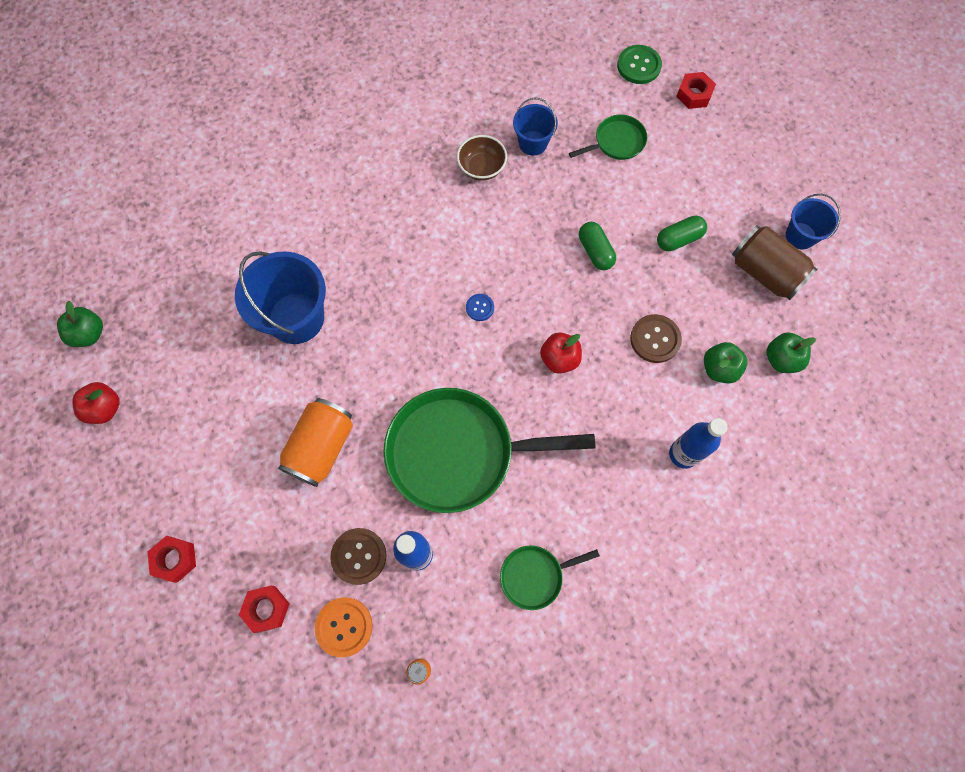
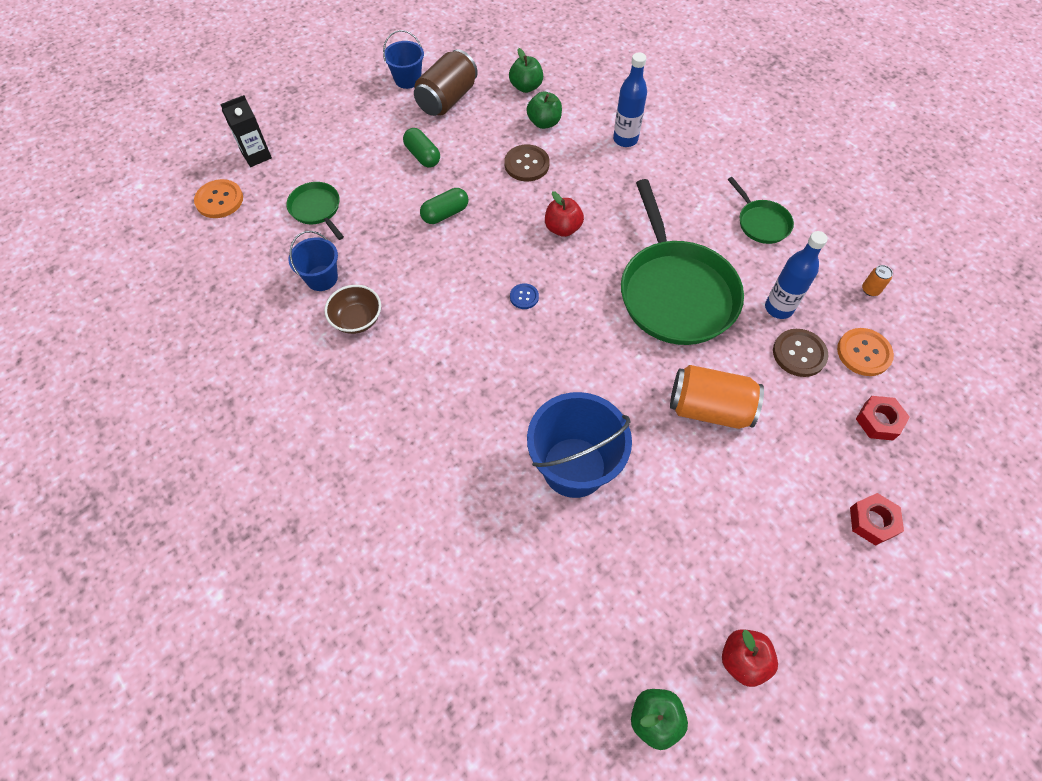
camera: 100 degrees left, 10 degrees down
(639, 66) = (219, 200): green button -> orange button
(694, 94) = (256, 155): red nut -> black carton

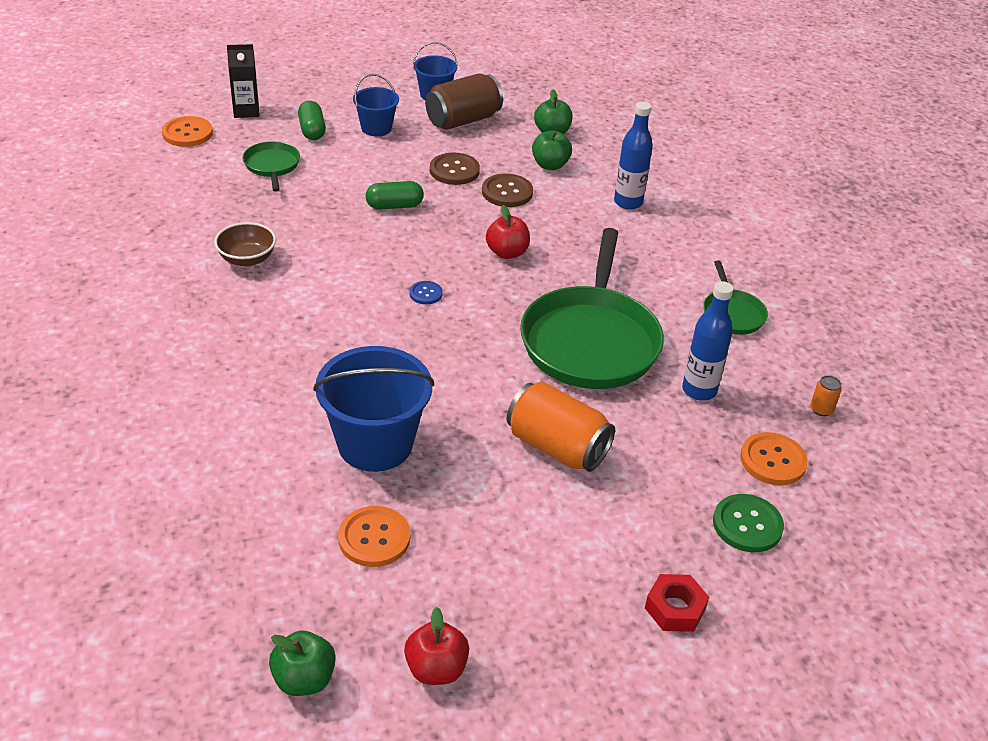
camera: 20 degrees right, 20 degrees down
(322, 278) = (237, 218): blue bucket -> blue bucket (376, 128)
(422, 156) = (405, 156): green capsule -> green capsule (312, 130)
(627, 559) = (374, 538): none -> orange button
(799, 354) = (694, 436): brown button -> brown button (454, 170)
(878, 421) = (747, 525): red nut -> green button

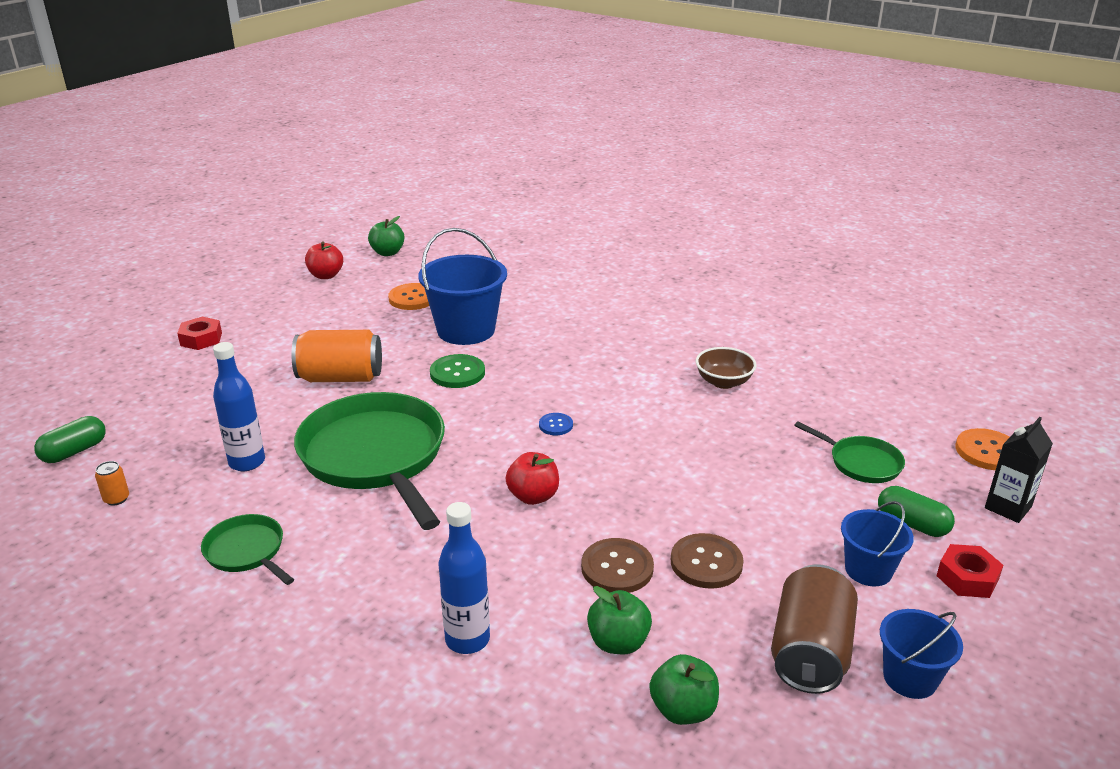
camera: 145 degrees right, 10 degrees down
(335, 103) = (967, 578): none -> red nut
(394, 206) = (696, 486): green capsule -> green capsule (74, 451)
(747, 525) = (165, 394): green button -> green button (457, 373)
(773, 460) = (156, 440): orange button -> none

